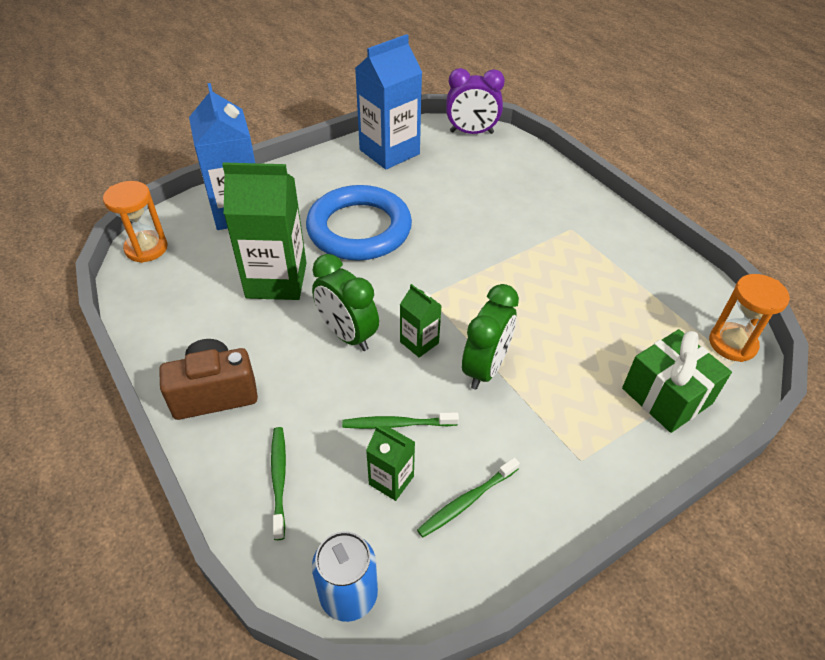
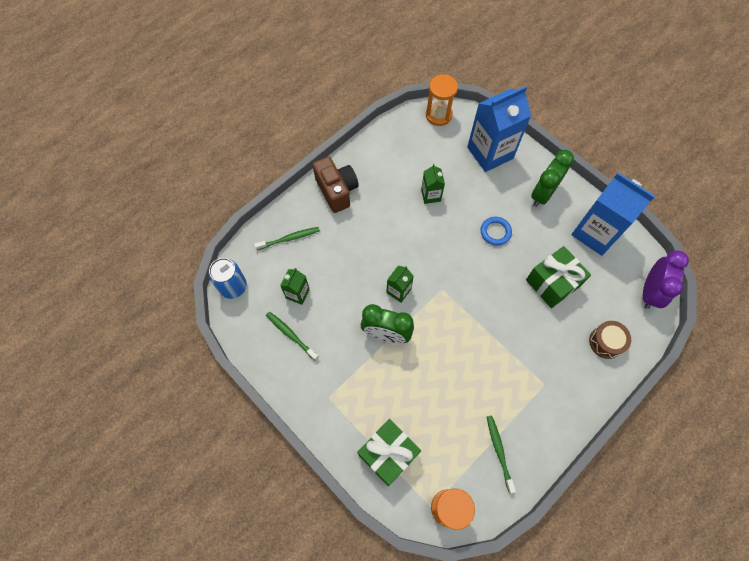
camera: 80 degrees right, 20 degrees up
(276, 280) = (431, 195): green carton -> green carton, size x0.48
(347, 335) = (395, 247): green clock -> green clock (542, 194)
(359, 229) = (495, 232): blue ring -> blue ring, size x0.41
(397, 424) = (334, 289): green toothbrush -> green toothbrush (499, 451)
(444, 196) = (552, 283): none -> green gift
(471, 132) = (649, 292): purple clock -> purple clock turned 150 degrees counterclockwise
(525, 173) = (606, 342): none -> brown drum

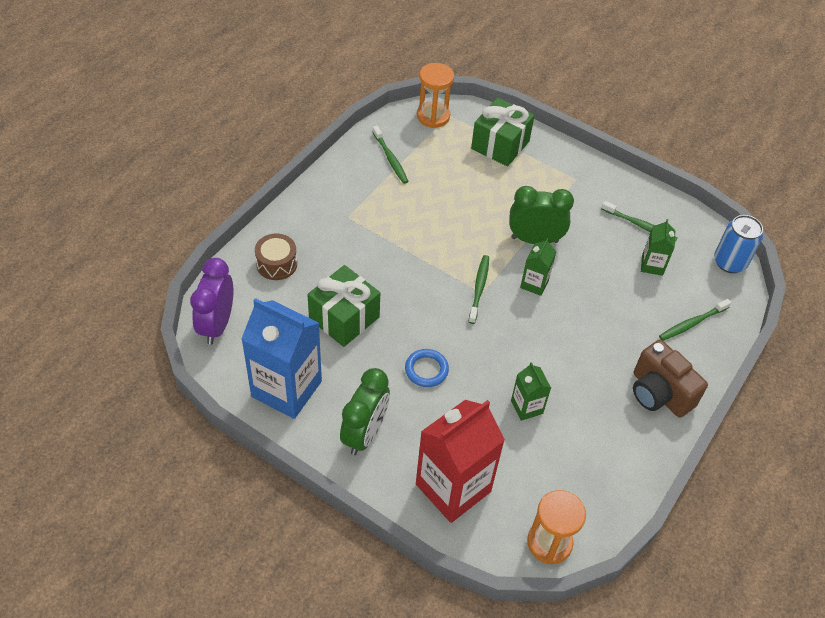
camera: 165 degrees right, 15 degrees down
(443, 293) = (479, 288): none -> green toothbrush
(490, 153) = (453, 488): blue carton -> red carton

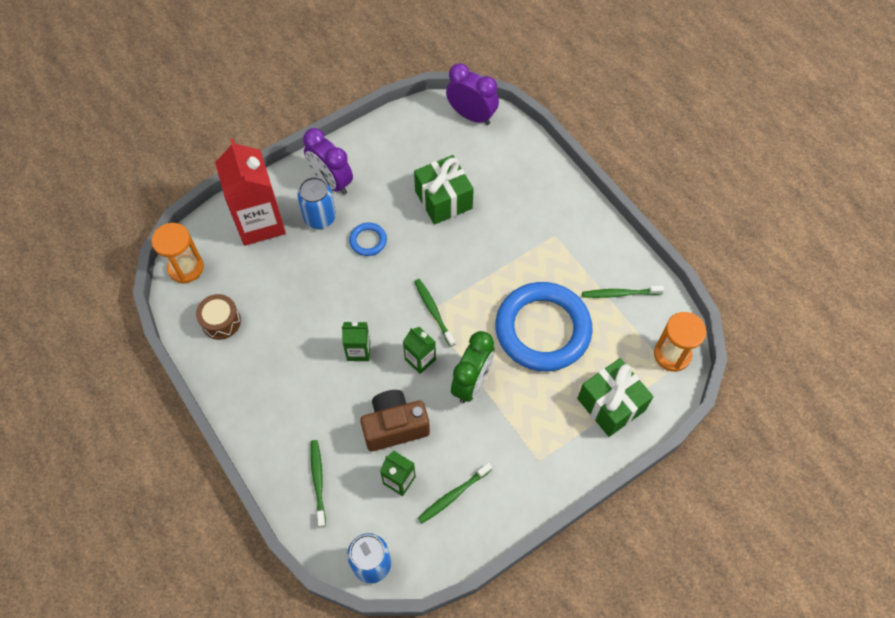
camera: 115 degrees right, 10 degrees up
(276, 264) = (518, 168): brown drum -> brown drum (221, 321)
(286, 389) = (393, 144): blue carton -> none
(365, 433) = (331, 182): green clock -> purple clock
(418, 427) = (320, 218): none -> blue can
(454, 203) = (542, 329): none -> blue ring
(479, 288) = (433, 311): green toothbrush -> green toothbrush turned 150 degrees counterclockwise
(526, 407) = (300, 299): green carton -> green carton (358, 351)
(659, 393) = (262, 410): brown camera -> brown camera (395, 426)

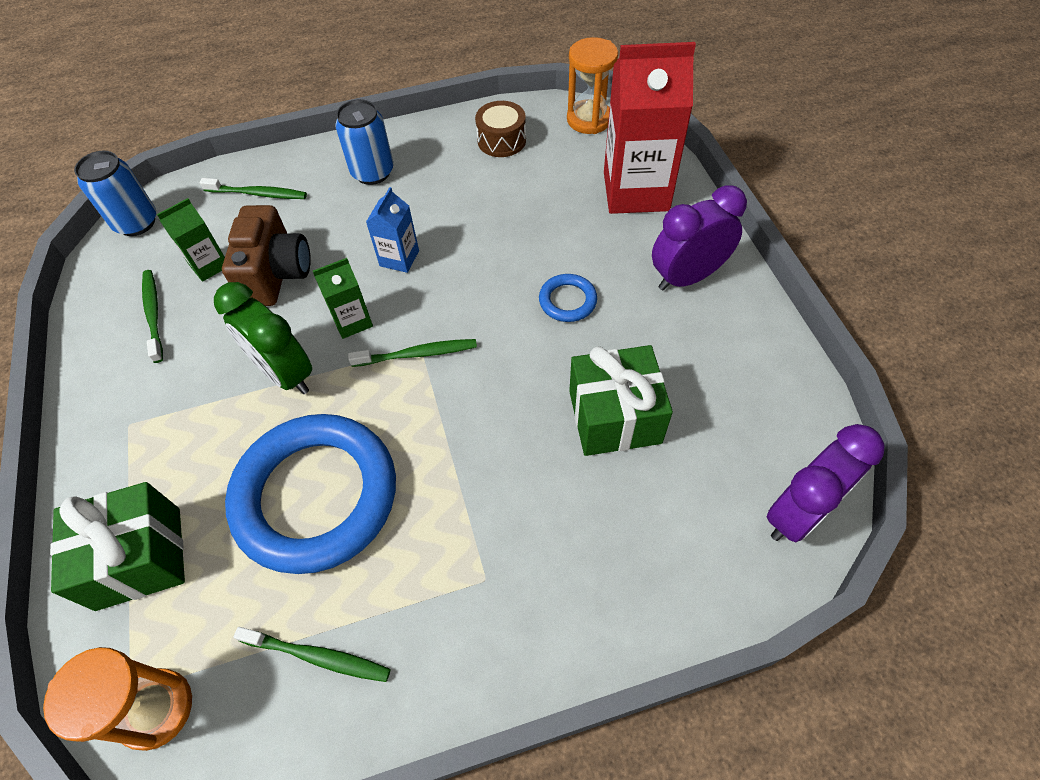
camera: 110 degrees right, 5 degrees down
(320, 218) = (625, 253): blue can -> blue can (372, 172)
(358, 351) = (399, 258): green carton -> blue carton
(619, 294) = (318, 657): green toothbrush -> green toothbrush turned 90 degrees clockwise

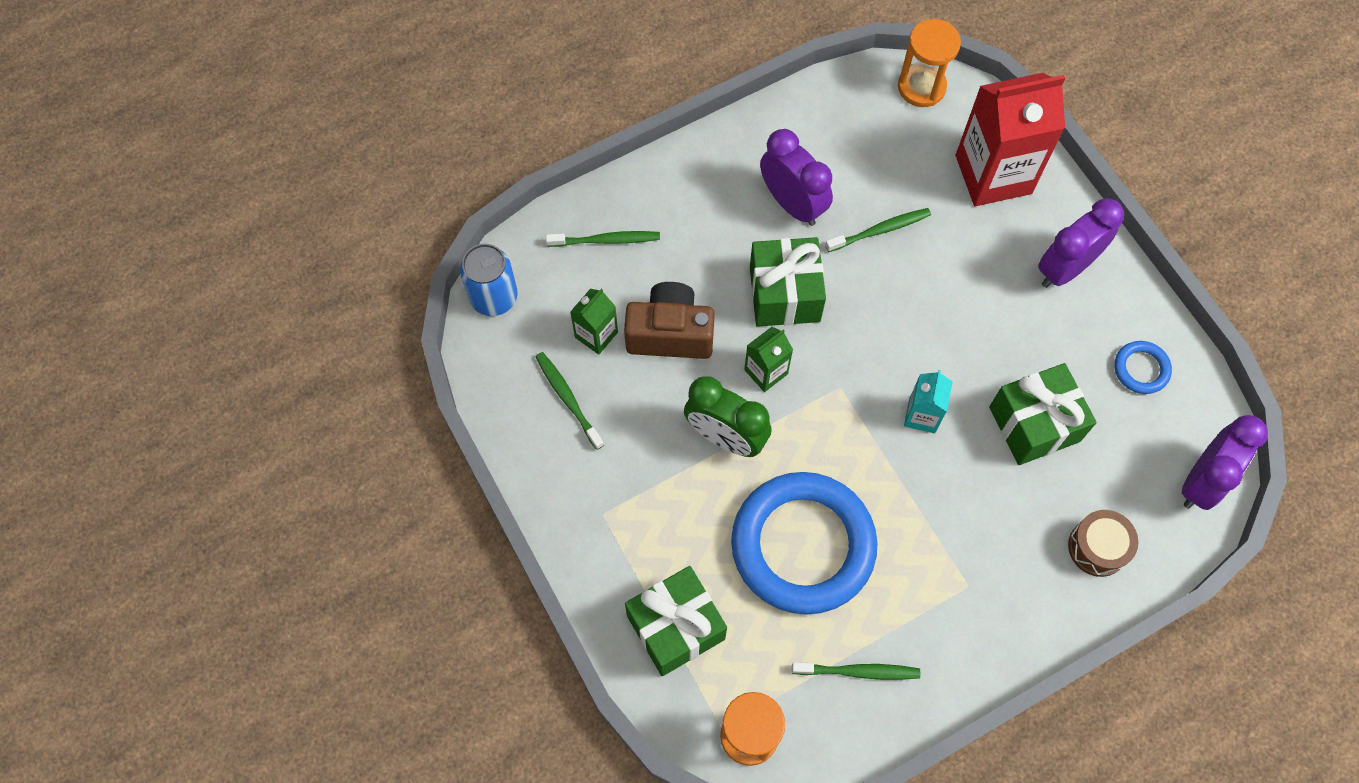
camera: 15 degrees left, 10 degrees up
(277, 274) = (670, 333): brown camera -> brown camera turned 75 degrees counterclockwise
(372, 172) = (716, 193): blue can -> none
(399, 258) = (784, 294): blue carton -> green gift
(418, 354) = (841, 395): green toothbrush -> green toothbrush (880, 230)
(437, 189) = (792, 204): none -> purple clock
(495, 387) = (922, 415): none -> turquoise carton
(501, 140) = (838, 129): brown drum -> brown drum (1097, 547)
(567, 301) = (961, 314): blue ring -> blue ring (1141, 369)

